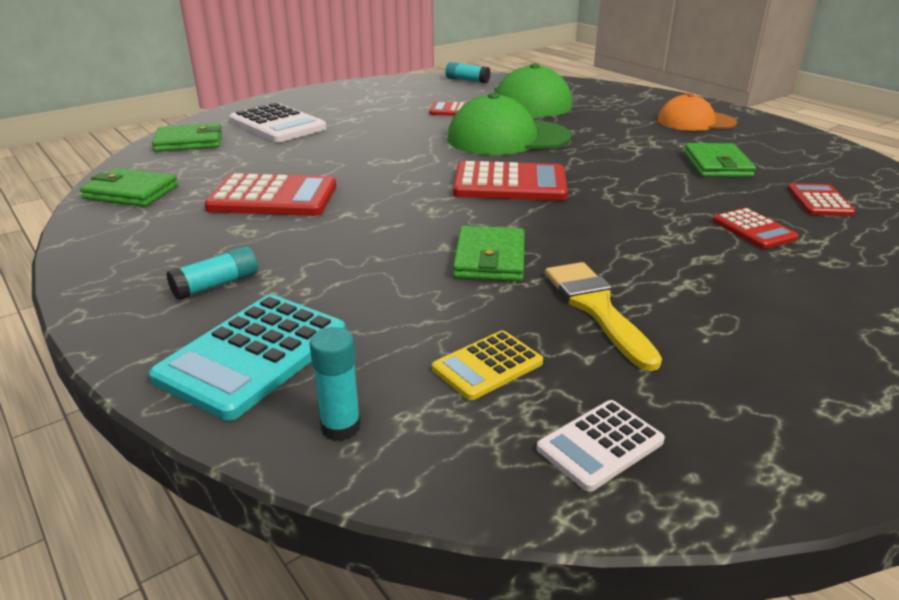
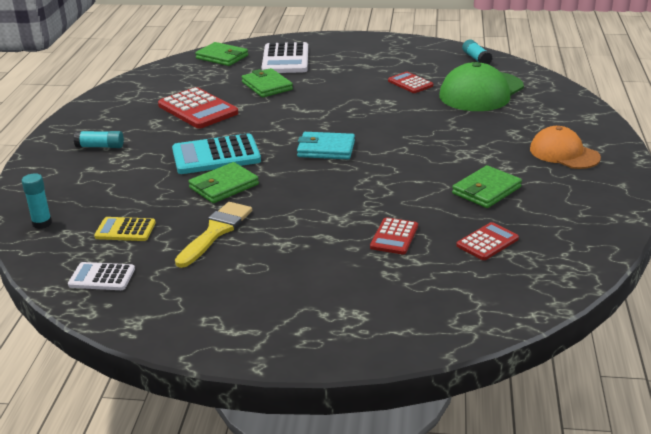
camera: 45 degrees right, 0 degrees up
(131, 192) = (147, 82): green wallet -> green wallet (267, 86)
(253, 355) = (62, 183): turquoise calculator -> turquoise calculator (216, 156)
(507, 138) = (396, 117): green cap -> none
(510, 184) = (326, 149): red calculator -> turquoise wallet

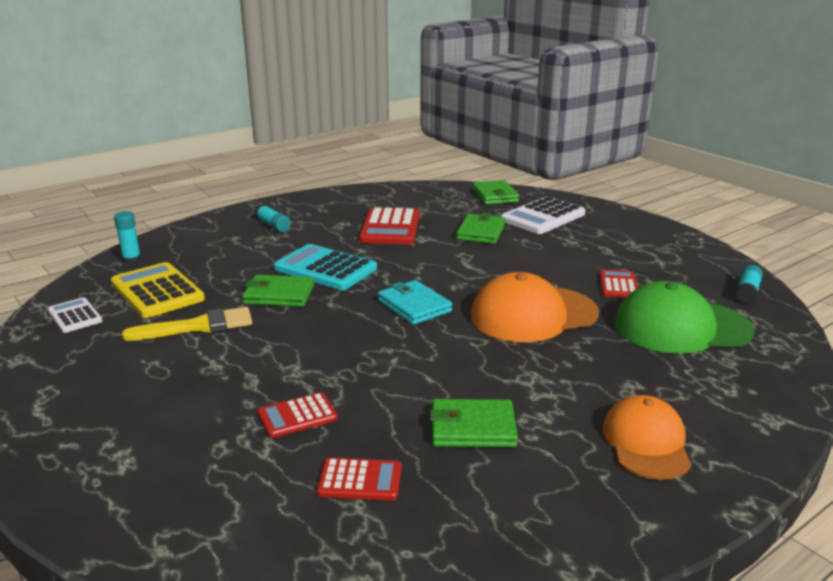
camera: 45 degrees right, 5 degrees down
(125, 230) = (157, 291): yellow calculator -> yellow calculator, size x1.76
(400, 121) = (533, 315): none -> orange cap

